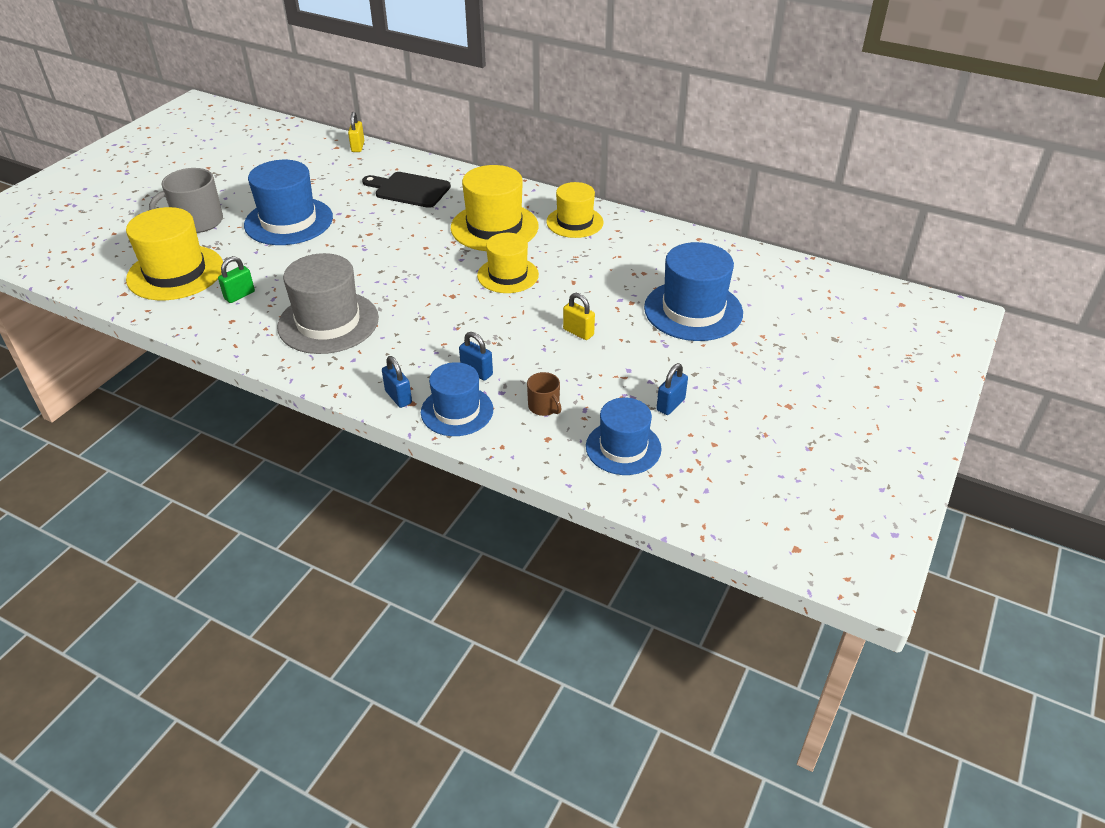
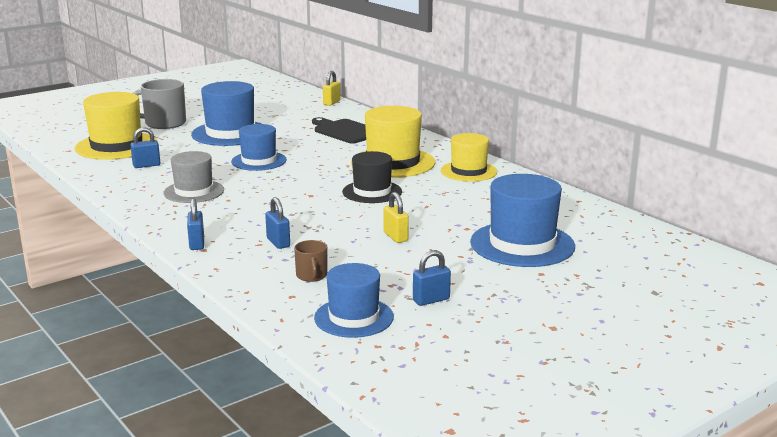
camera: 25 degrees right, 20 degrees down
(239, 295) = (146, 165): green padlock -> blue padlock
(328, 322) = (194, 191): grey hat -> grey hat, size x0.65
(457, 411) = (234, 262): blue hat -> blue hat (259, 161)
(508, 275) = (372, 192): yellow hat -> black hat

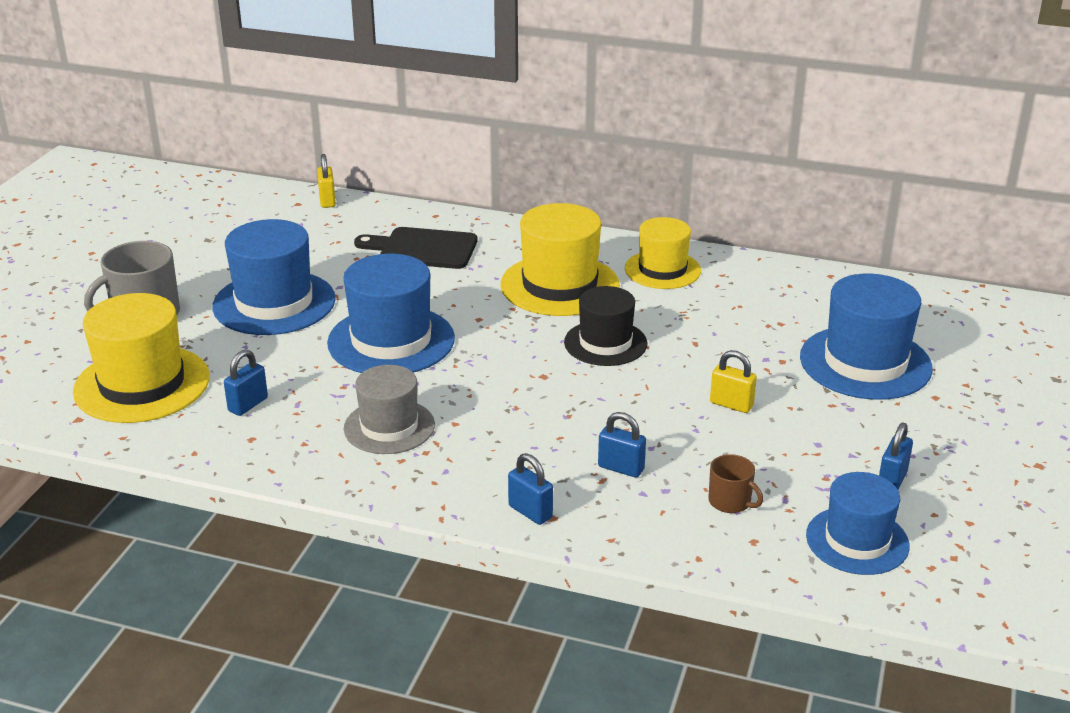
camera: 35 degrees left, 10 degrees up
(259, 161) = (391, 341): blue hat -> blue hat, size x1.53

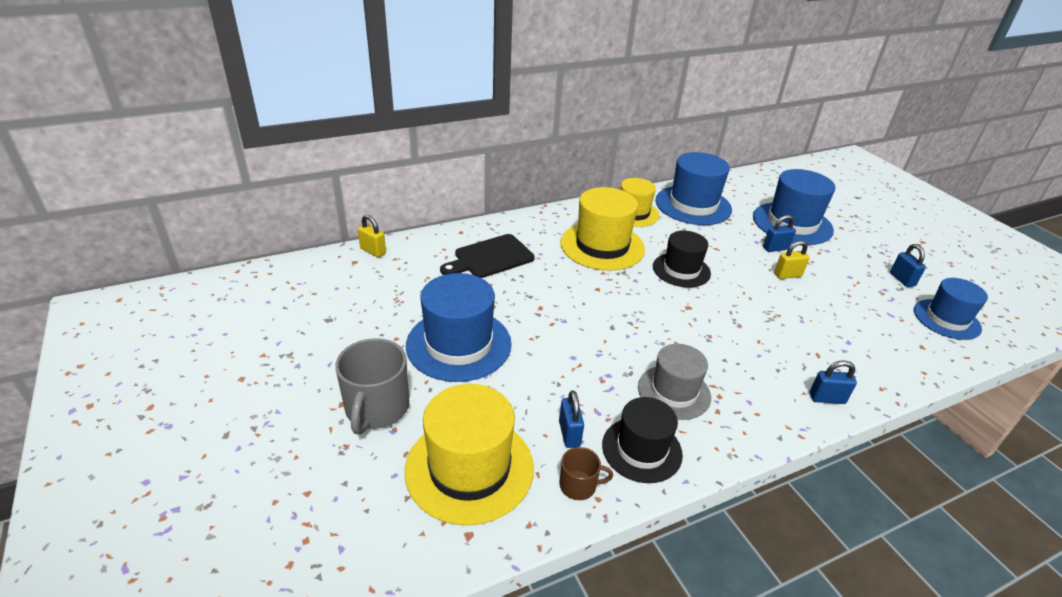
camera: 45 degrees left, 5 degrees up
(283, 445) = (641, 449): none -> black hat
(391, 341) = (576, 331): blue hat -> blue hat (693, 205)
(621, 468) = (812, 342): blue padlock -> blue padlock (775, 248)
(730, 502) = (879, 330): brown mug -> brown mug (579, 485)

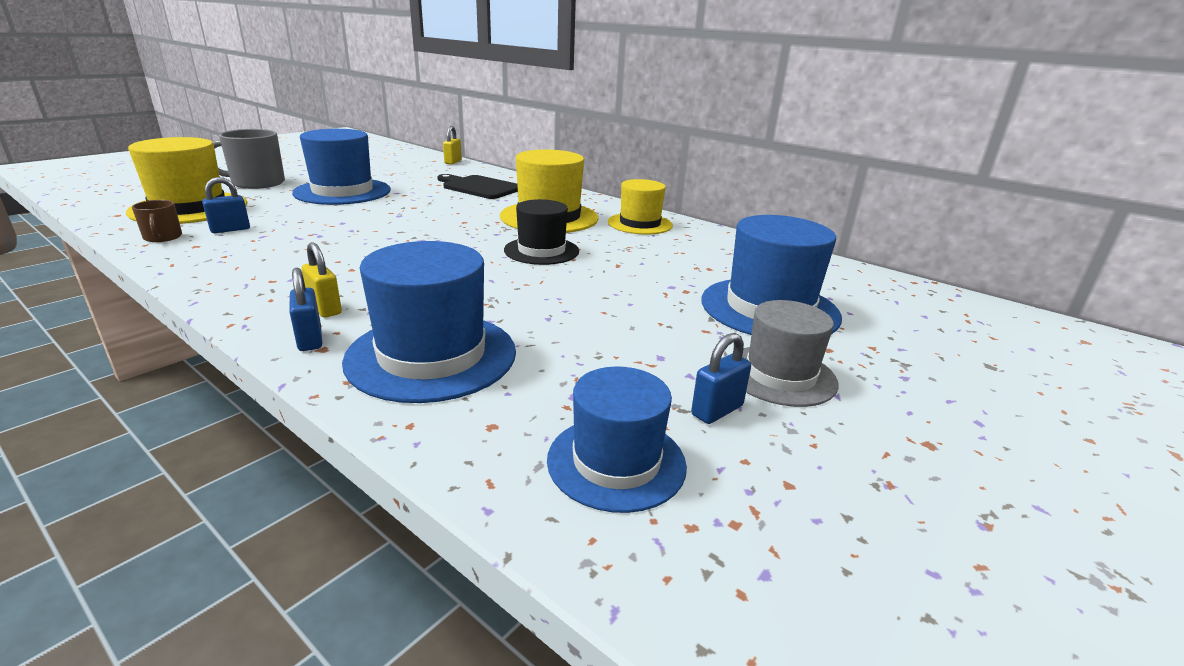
camera: 65 degrees right, 10 degrees down
(641, 449) = (208, 254): black hat -> none
(674, 392) = (300, 260): grey hat -> grey hat (780, 375)
(693, 205) = (711, 248): blue hat -> blue hat (432, 355)
(775, 248) = (670, 299): blue padlock -> none
(787, 275) = (603, 308): yellow padlock -> yellow padlock (325, 308)

